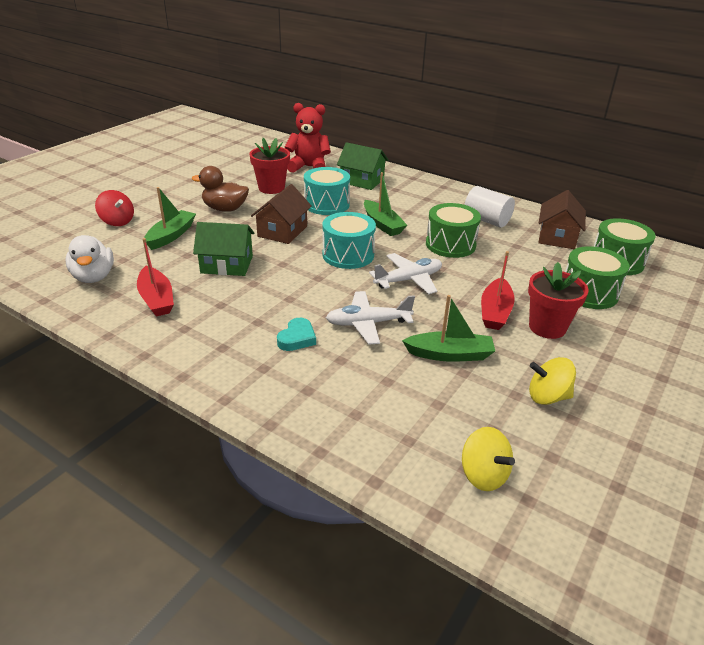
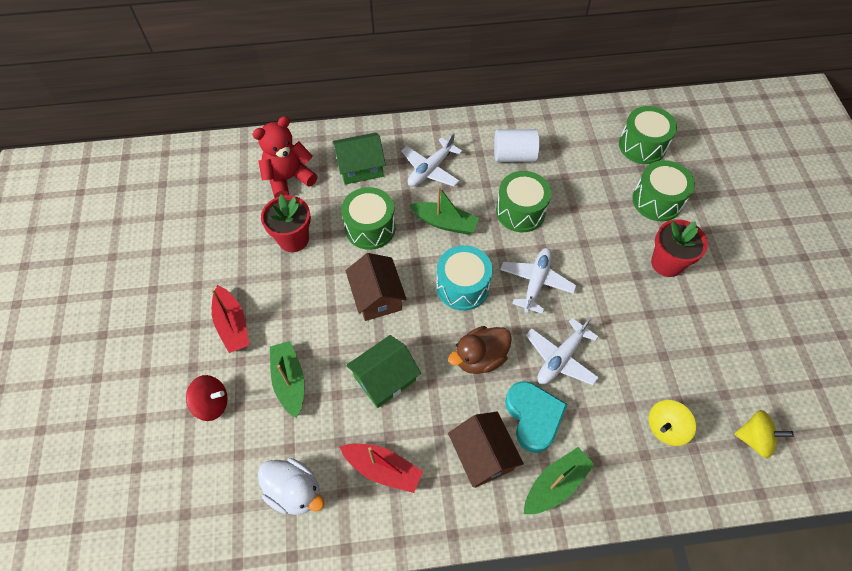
camera: 40 degrees left, 25 degrees up
(225, 209) = (289, 304): brown duck -> brown duck (480, 358)
(297, 338) = (533, 417): turquoise heart -> turquoise heart, size x1.66
(326, 204) = (370, 228): turquoise drum -> green drum
(410, 200) = (430, 169): none -> white plane
(450, 354) = (639, 345): green boat -> green boat (555, 484)
(495, 312) = (623, 273): red boat -> red boat (232, 325)
(547, 397) = (725, 336): yellow spinning top -> yellow spinning top (665, 427)
(557, 237) = (580, 142): brown house -> brown house (483, 455)

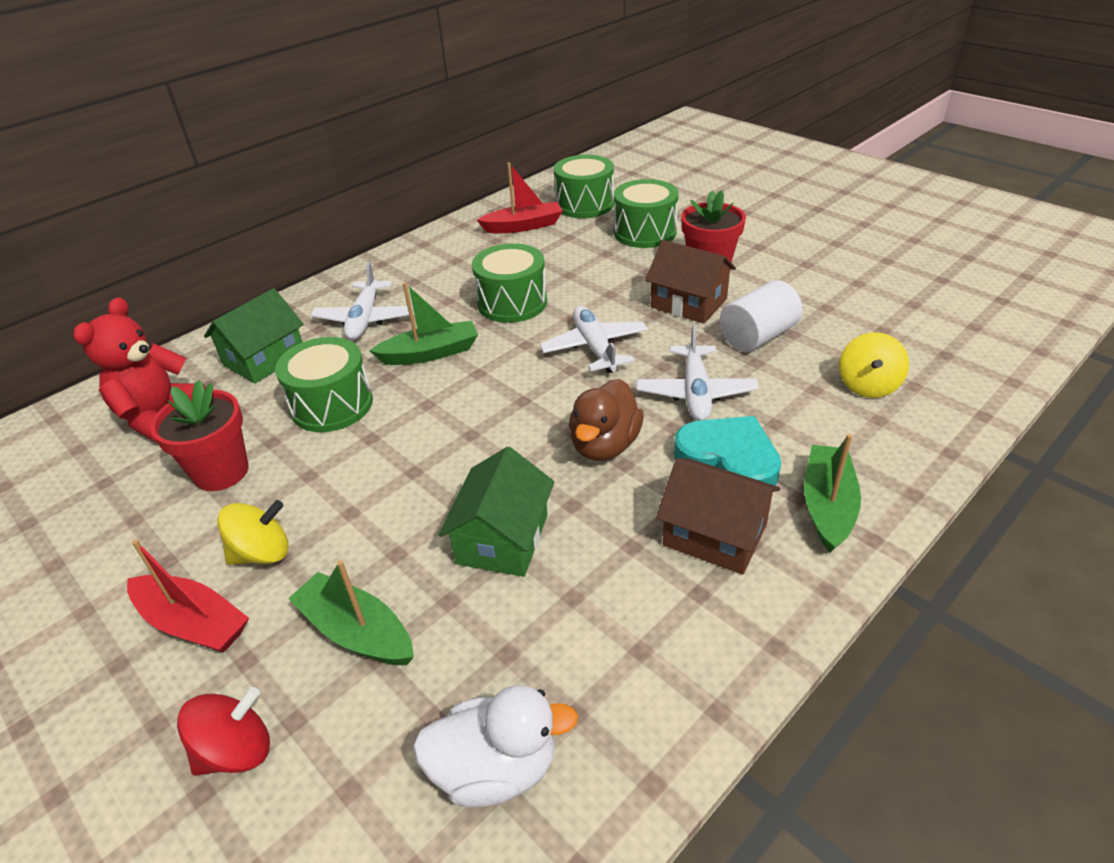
camera: 35 degrees left, 20 degrees down
(377, 296) = (407, 463): brown house -> brown house (688, 303)
(383, 469) = (603, 640): red boat -> red boat (523, 226)
(462, 286) = (512, 395): turquoise drum -> none
(514, 156) = (457, 266): white cylinder -> white cylinder (757, 337)
(754, 438) = (951, 345): yellow spinning top -> yellow spinning top (262, 553)

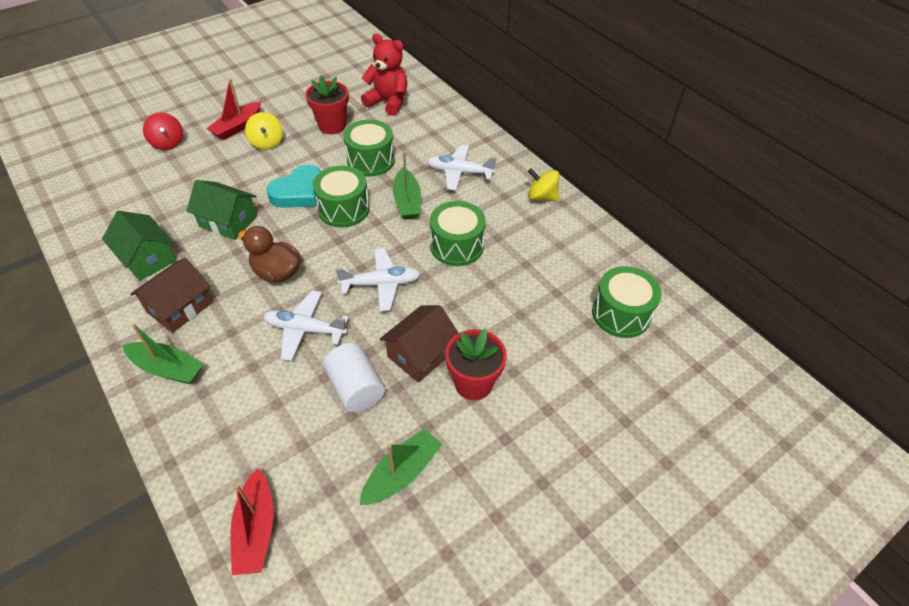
camera: 95 degrees right, 10 degrees up
(264, 359) = (429, 133): green house -> green house (147, 258)
(357, 632) = (202, 172): green boat -> green boat (402, 473)
(495, 768) = (111, 209): white duck -> none
(523, 226) = (582, 265): red boat -> red boat (256, 529)
(645, 232) = (553, 350): green drum -> green drum (343, 209)
(728, 460) = (232, 330): turquoise heart -> turquoise heart (299, 192)
(868, 385) = (263, 442): yellow spinning top -> yellow spinning top (541, 197)

